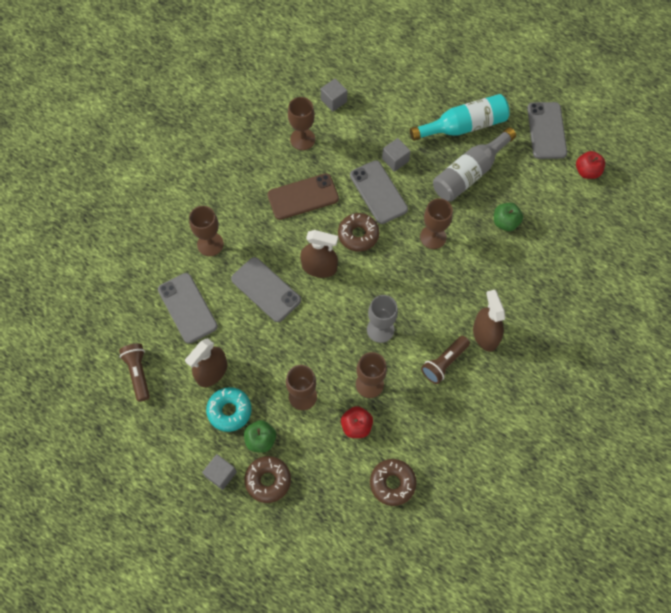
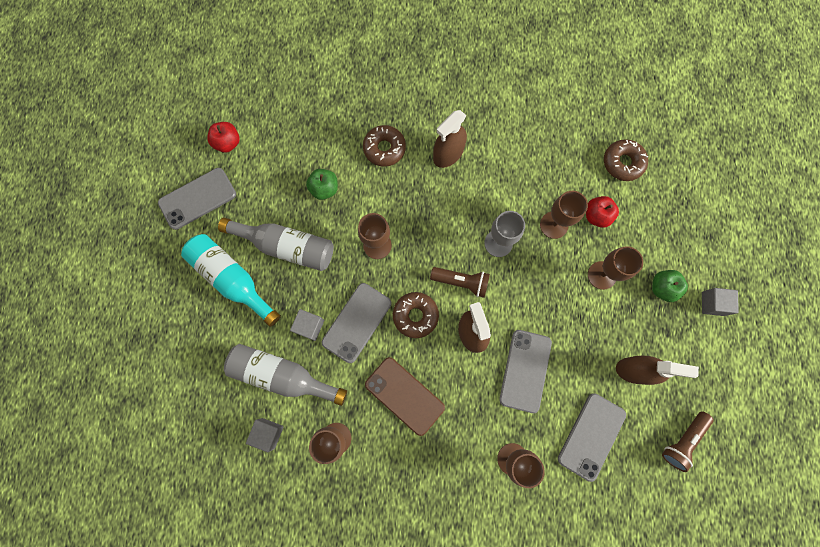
camera: 120 degrees left, 10 degrees up
(229, 411) = (657, 331): turquoise donut -> none
(268, 480) = (689, 261): brown donut -> brown donut (384, 149)
(369, 127) = (283, 375): none -> grey bottle
(444, 363) = (495, 174): brown flashlight -> brown flashlight (461, 282)

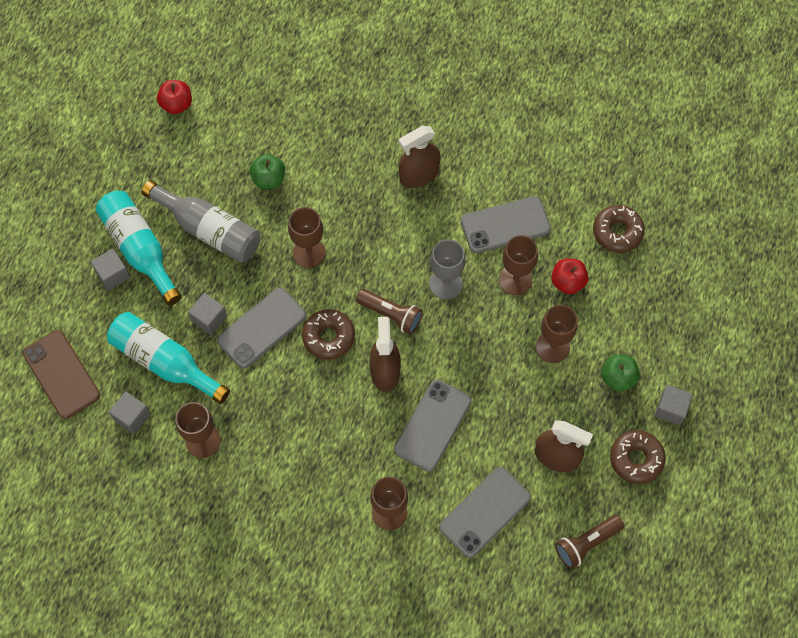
camera: 15 degrees right, 10 degrees down
(197, 198) = (126, 155): grey phone -> grey phone (505, 225)
(215, 308) = (113, 275): none -> grey cube
(283, 375) = (165, 362): grey bottle -> turquoise bottle
(384, 149) = (349, 152): brown donut -> brown donut (636, 459)
(404, 395) = (291, 416): brown phone -> brown phone (61, 374)

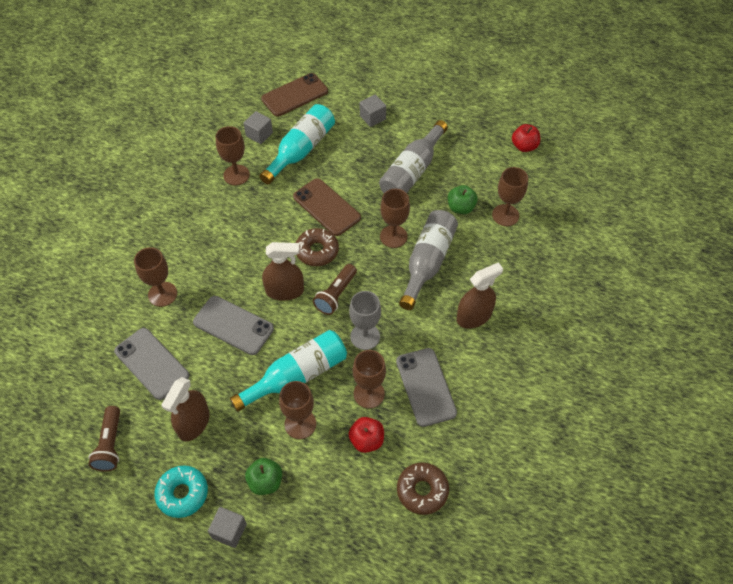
camera: 90 degrees right, 10 degrees down
(140, 249) = (393, 131): turquoise bottle -> turquoise bottle (297, 376)
(209, 319) = (335, 174): grey cube -> none
(262, 328) = (326, 207): grey phone -> brown phone
(282, 133) = (505, 215): none -> brown goblet
(347, 218) = (427, 262): none -> grey bottle
(419, 174) = (474, 316): brown spray bottle -> brown spray bottle turned 90 degrees clockwise
(586, 543) = (110, 444): brown flashlight -> brown flashlight turned 150 degrees counterclockwise
(636, 459) = (182, 494): brown donut -> turquoise donut

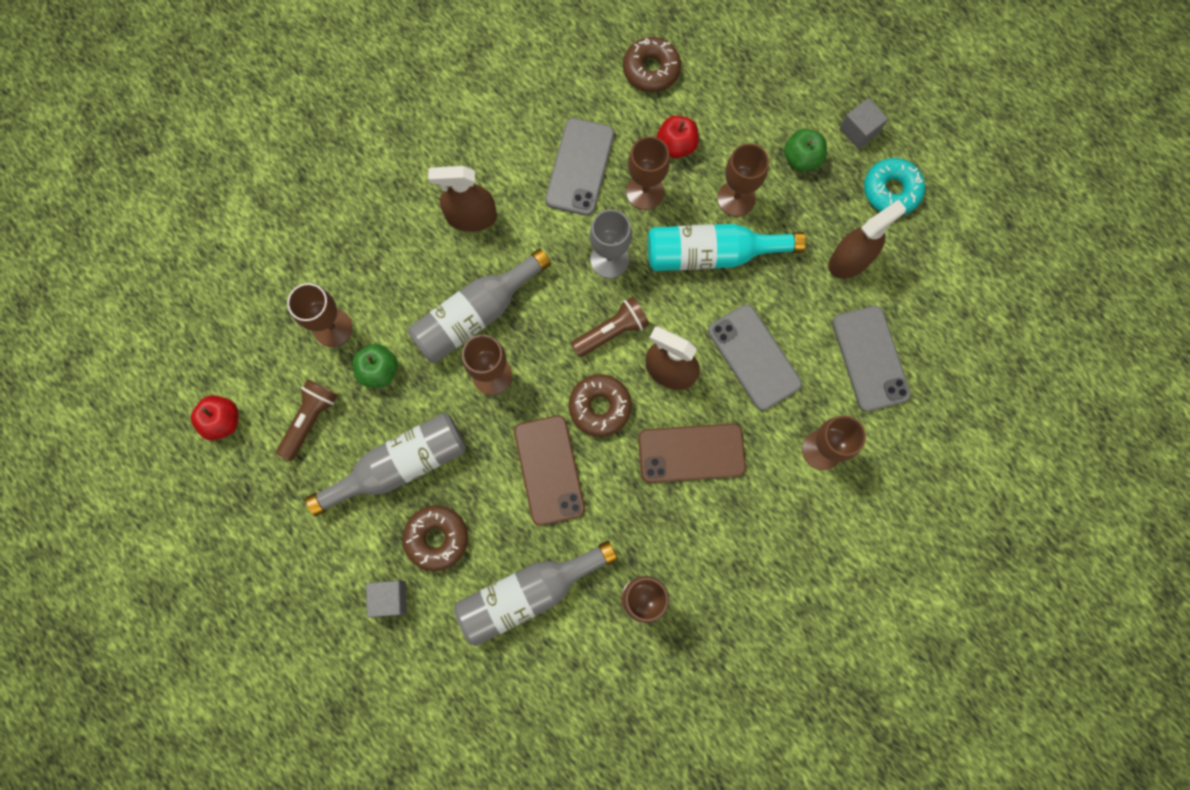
camera: 150 degrees left, 20 degrees up
(110, 444) = (950, 283): brown flashlight -> brown flashlight (310, 420)
(259, 134) = (571, 661): grey cube -> none
(295, 95) = (476, 716): brown phone -> brown phone (691, 453)
(301, 150) = (528, 593): turquoise bottle -> grey bottle
(367, 150) = (437, 538): none -> brown donut

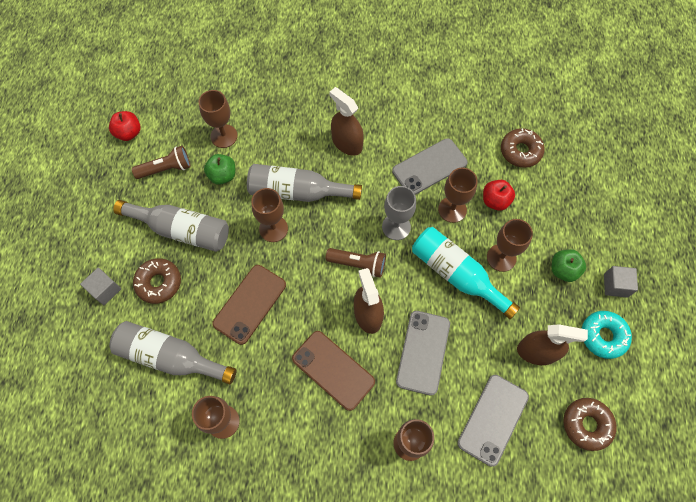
camera: 45 degrees right, 10 degrees down
(600, 407) = (310, 297): brown donut -> brown donut (586, 424)

